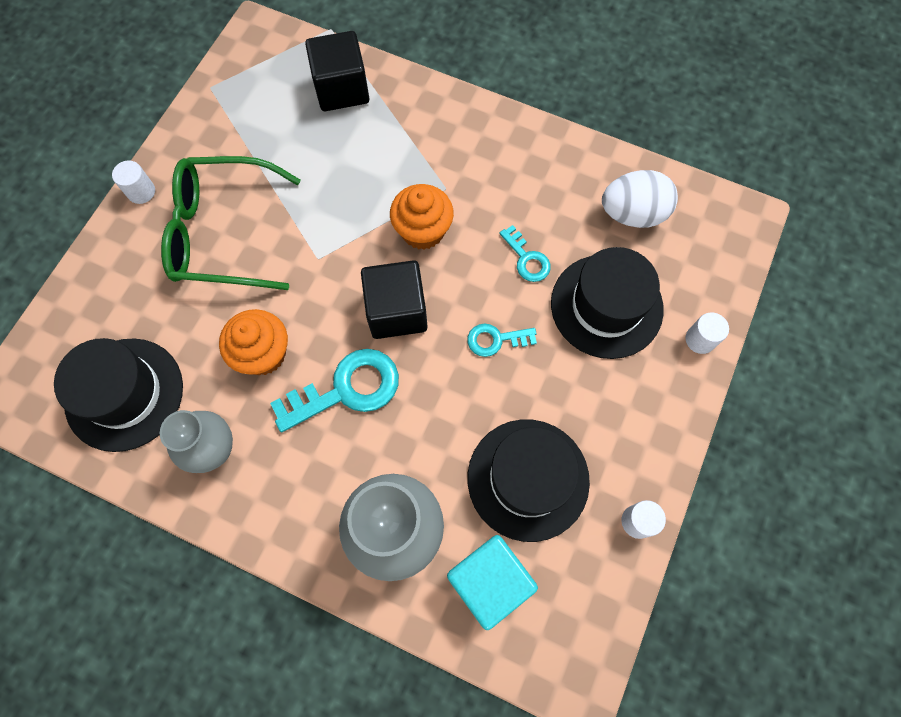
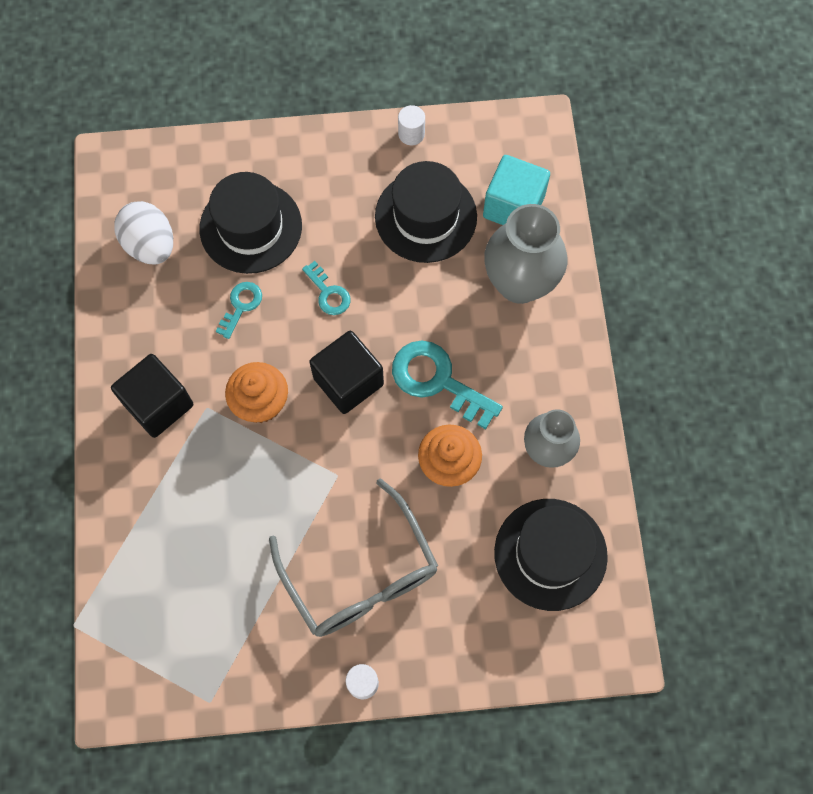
camera: 120 degrees left, 0 degrees up
(223, 233) = (361, 574): green glasses -> grey glasses
(341, 89) = (144, 566): black cube -> black cube (158, 404)
(700, 339) = (242, 150): white cylinder -> none

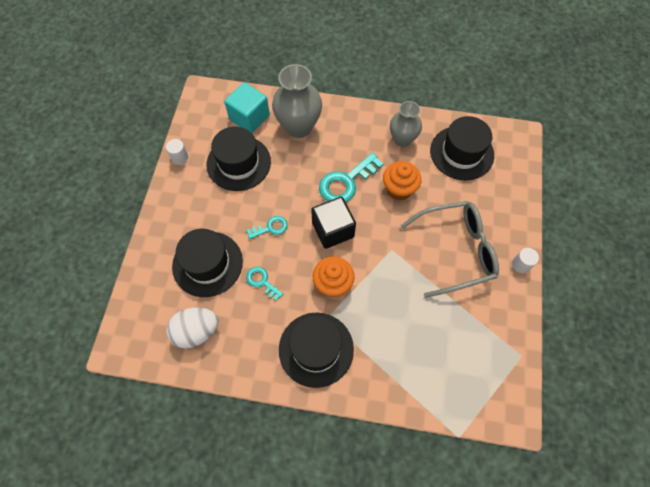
camera: 75 degrees left, 5 degrees down
(158, 404) = (316, 349): black cube -> black hat

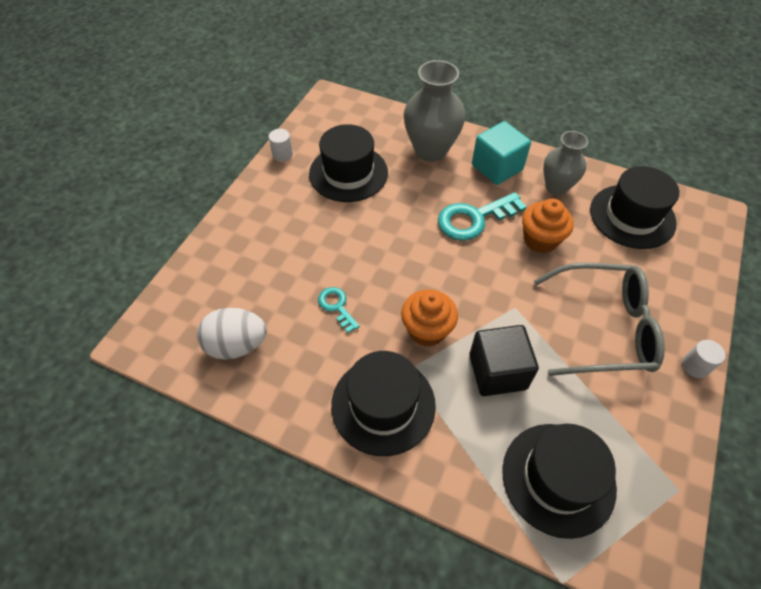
camera: 15 degrees right, 10 degrees down
(207, 264) = (276, 271): black hat -> black hat (558, 478)
(249, 117) = (375, 130): turquoise cube -> turquoise cube (497, 167)
(270, 228) = (366, 249): turquoise key -> none
(333, 230) = (443, 268): black cube -> black cube (497, 372)

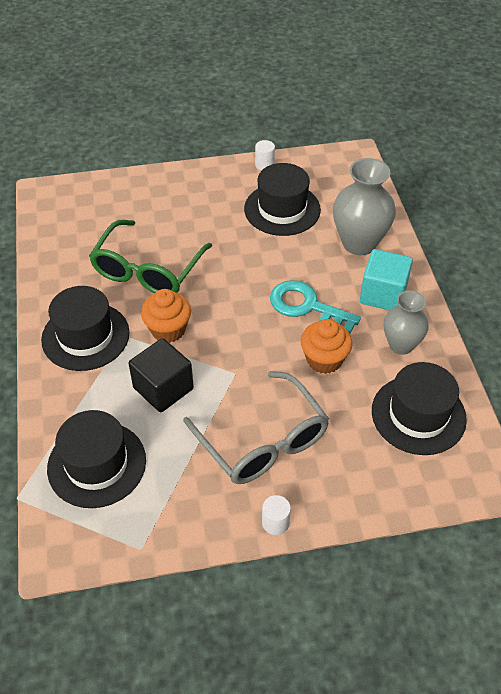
camera: 55 degrees right, 5 degrees down
(237, 345) = (75, 238): white egg -> none
(337, 307) = (147, 270): turquoise key -> green glasses

